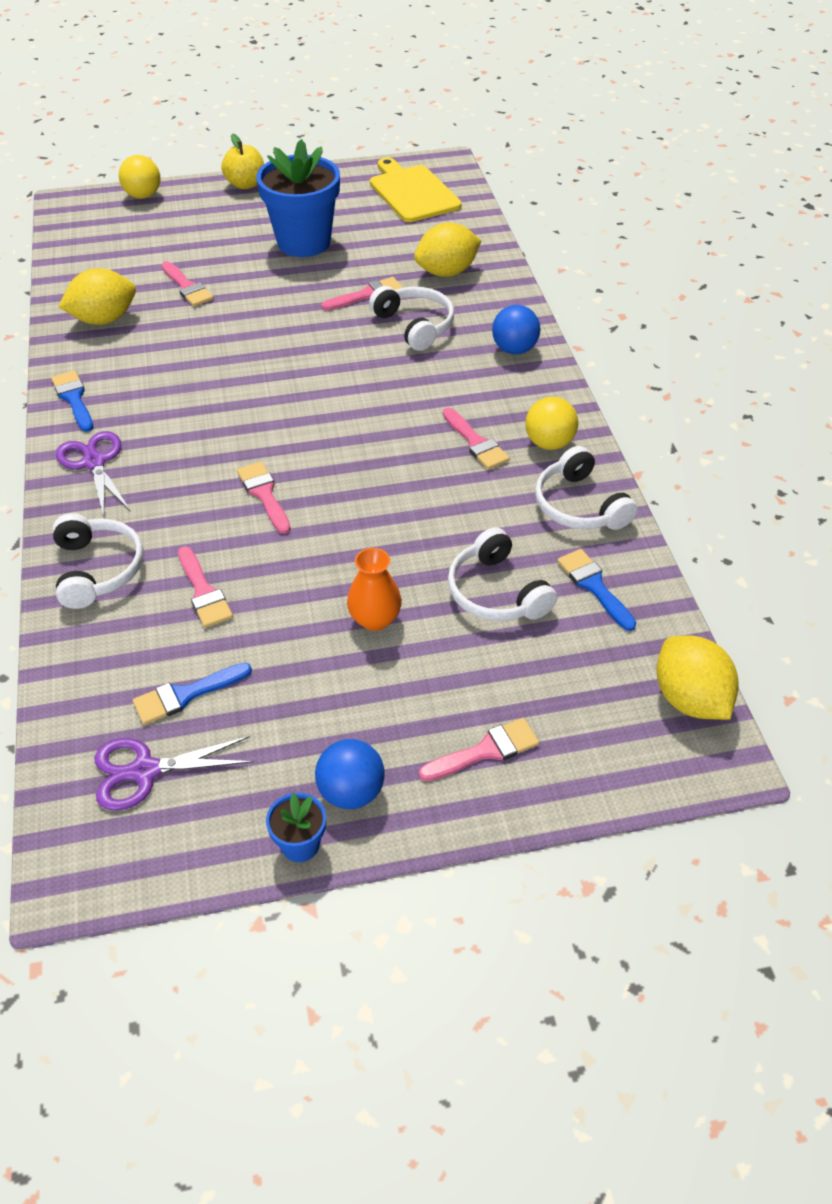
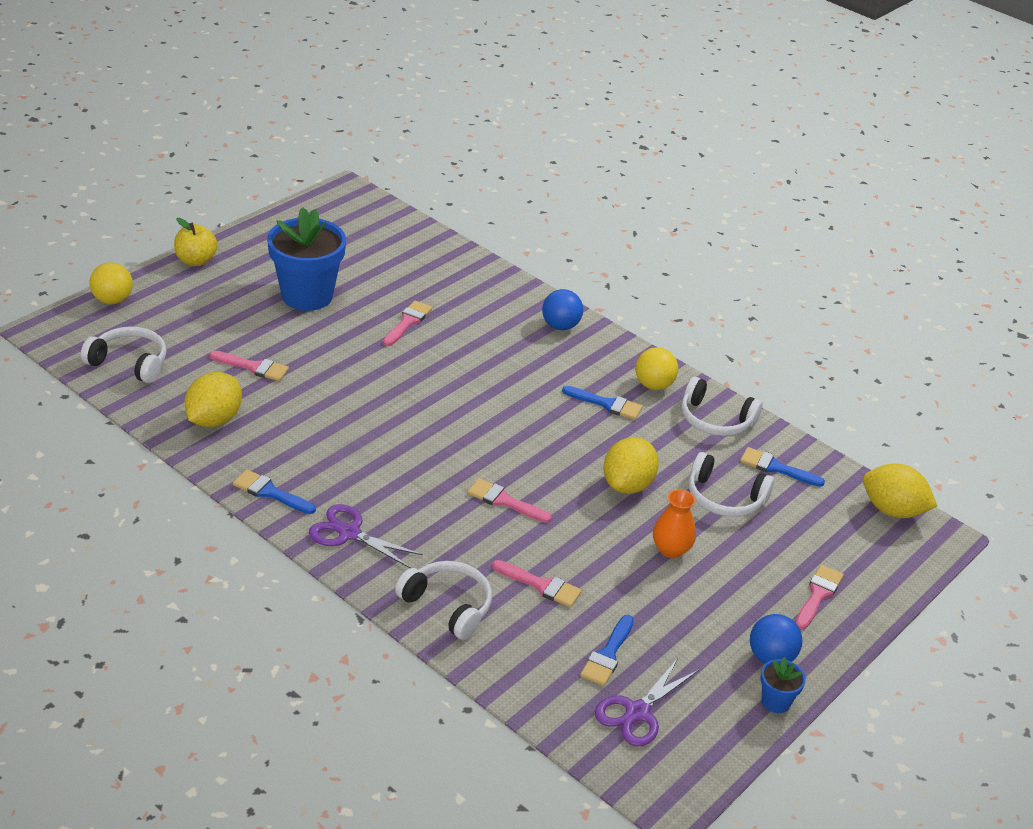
camera: 40 degrees left, 10 degrees down
(413, 192) = (348, 224): yellow cutting board -> none
(415, 325) = (471, 333): white headphones -> white headphones (129, 362)
(447, 272) = (448, 283): yellow lemon -> yellow lemon (627, 485)
(475, 442) = (606, 404): pink brush -> blue brush

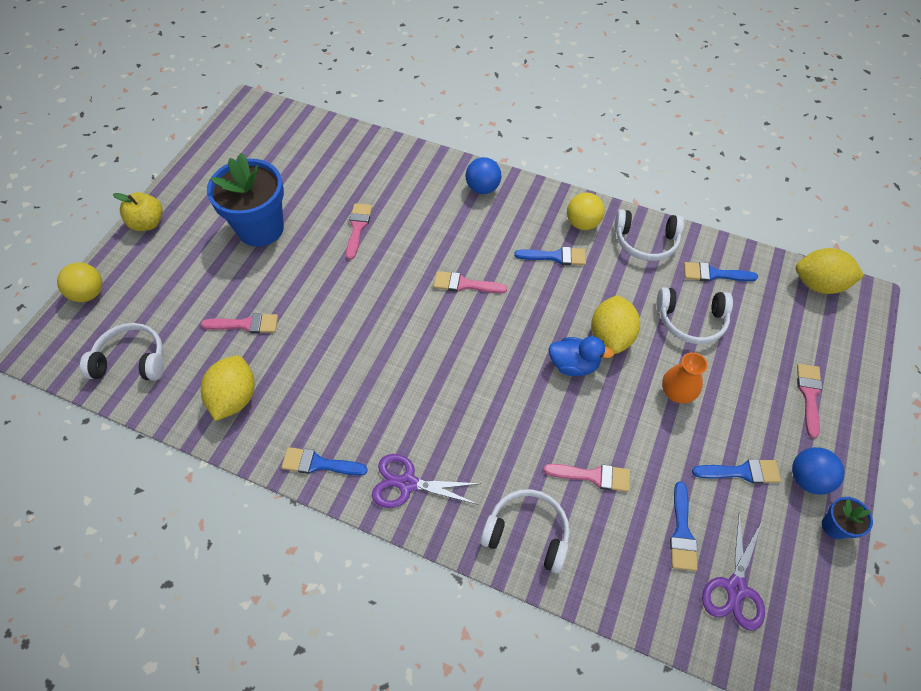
camera: 15 degrees left, 20 degrees up
(504, 501) = (522, 393): pink brush -> pink brush (465, 284)
(573, 495) = (573, 365): none -> blue duck
(701, 630) = (741, 472): none -> blue brush

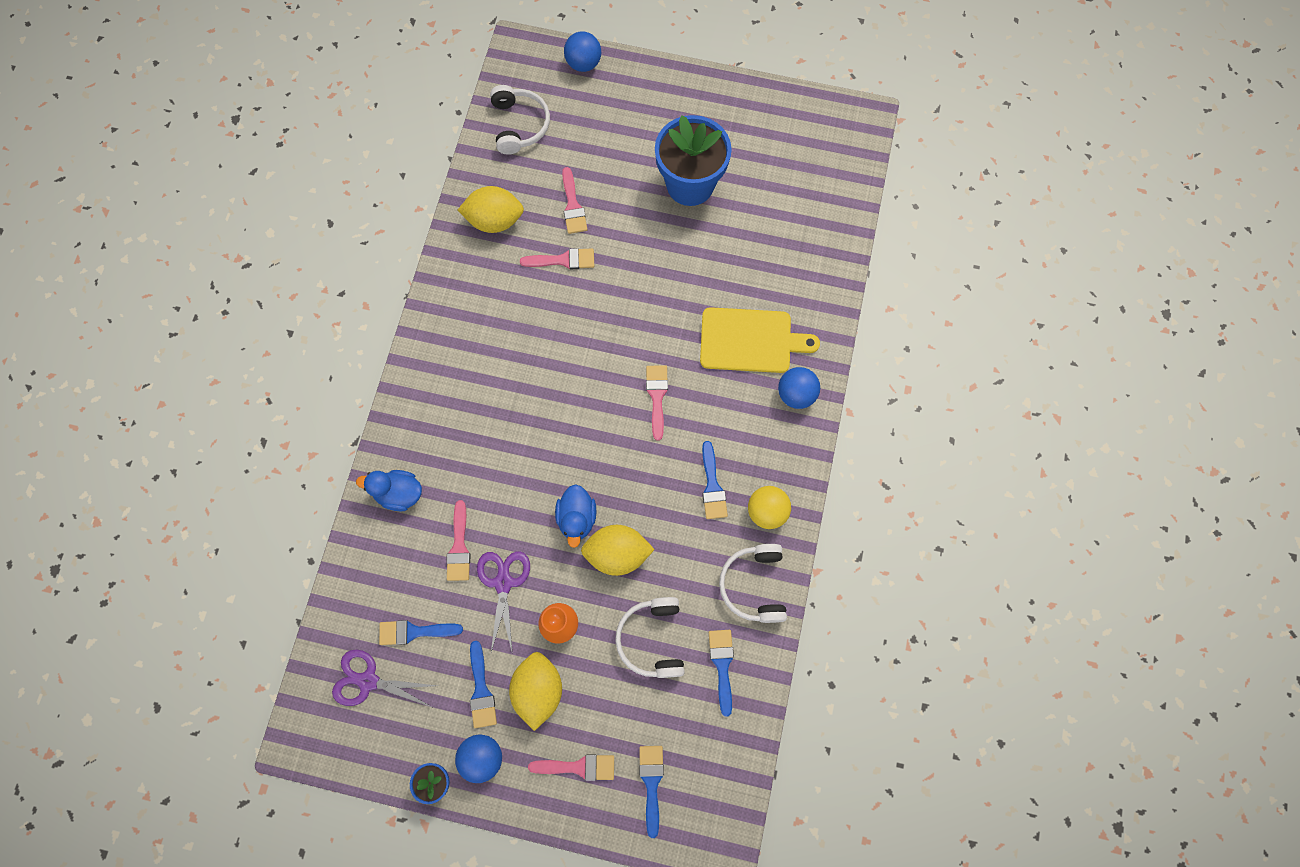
camera: 80 degrees right, 15 degrees up
(89, 293) = (583, 63): yellow ball -> blue ball
(148, 223) = (675, 81): yellow apple -> none
(319, 464) = (441, 307): blue brush -> blue brush (651, 783)
(358, 228) = (710, 276): pink brush -> pink brush (563, 260)
(407, 483) = (432, 384): purple scissors -> purple scissors (503, 583)
(427, 210) = (750, 341): none -> yellow cutting board
(527, 532) = (399, 493): white headphones -> blue duck
(818, 284) = (731, 791): yellow lemon -> yellow lemon (538, 690)

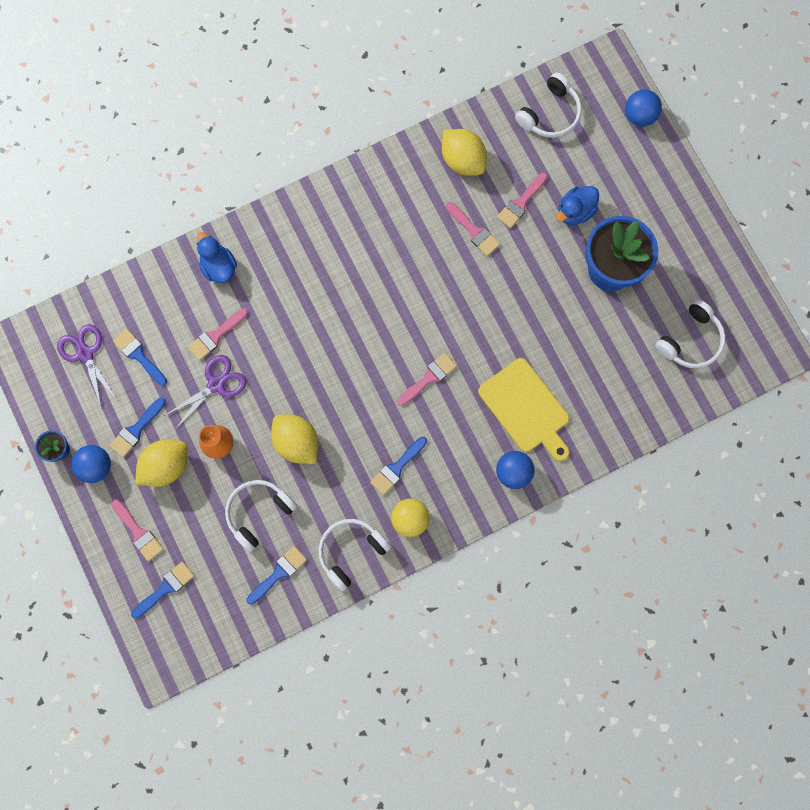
camera: 50 degrees right, 5 degrees up
(577, 518) = (298, 395): blue duck -> blue duck (575, 211)
(801, 173) = (691, 340): none -> white headphones

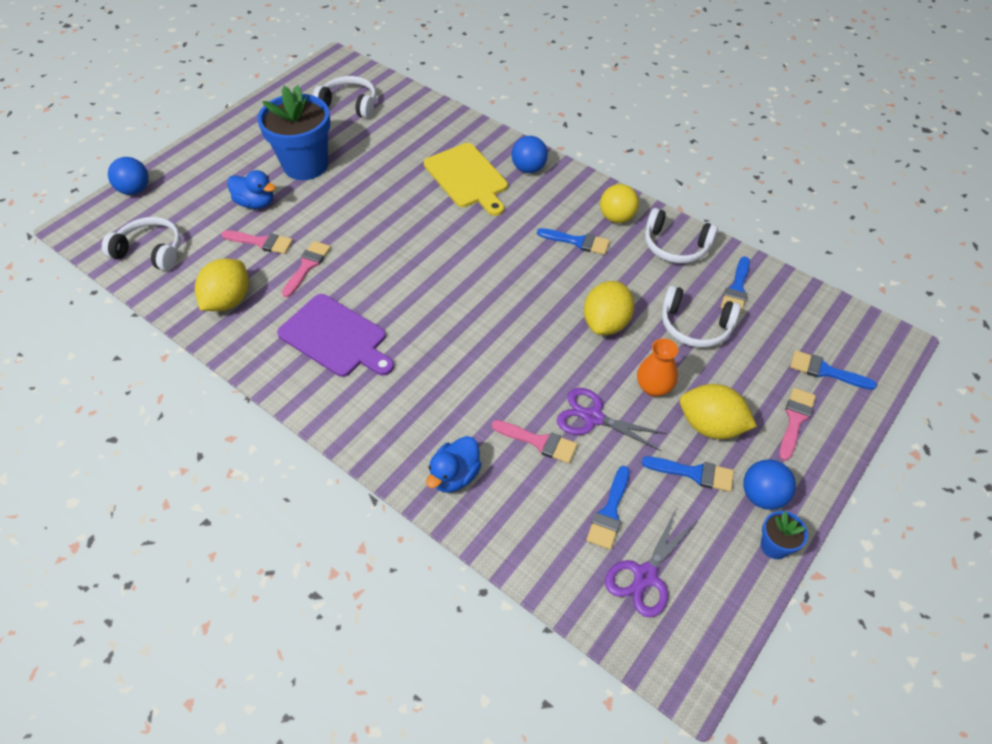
camera: 115 degrees left, 25 degrees down
(278, 573) = (736, 289): blue brush -> blue brush turned 90 degrees counterclockwise
(384, 228) = (335, 337): none -> purple cutting board
(428, 378) = (478, 249): pink brush -> none
(526, 408) = (467, 178): yellow cutting board -> yellow cutting board turned 120 degrees clockwise

